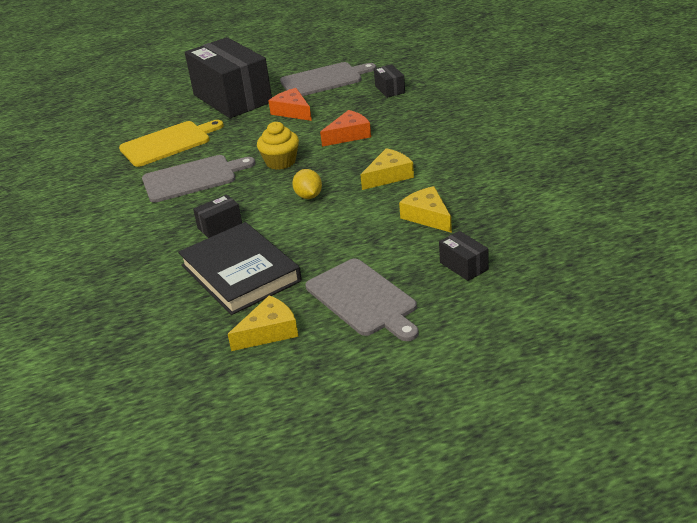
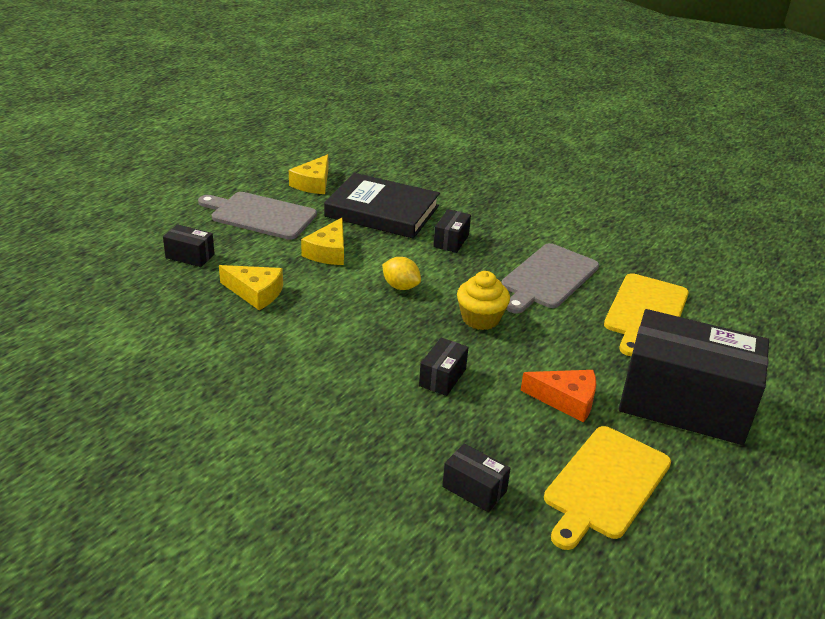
camera: 140 degrees right, 0 degrees up
(324, 80) = (605, 484): grey cutting board -> yellow cutting board
(349, 135) = (442, 377): orange cheese -> black box
(389, 176) = (336, 329): yellow cheese -> yellow cheese (328, 252)

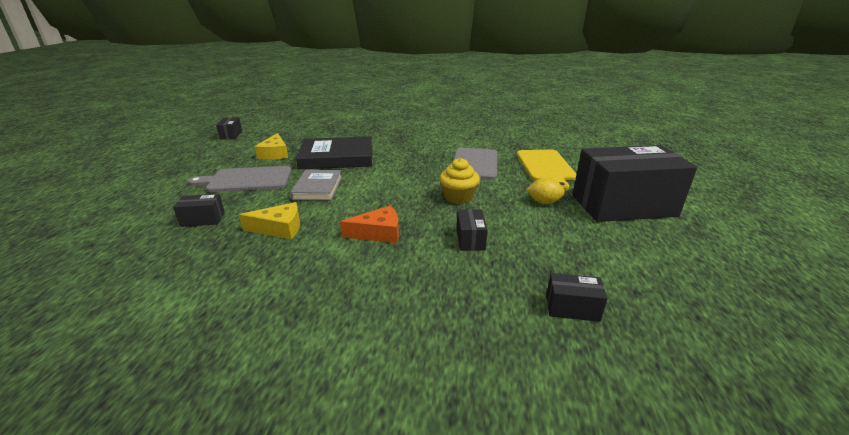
camera: 25 degrees left, 5 degrees down
(328, 252) = (318, 188): yellow cheese -> grey book
(400, 286) = (388, 194): yellow lemon -> yellow lemon (544, 202)
(451, 241) = (397, 161): black box -> black box (231, 135)
(566, 400) = (560, 226): orange cheese -> orange cheese (378, 233)
(605, 484) = (643, 269): yellow cutting board -> none

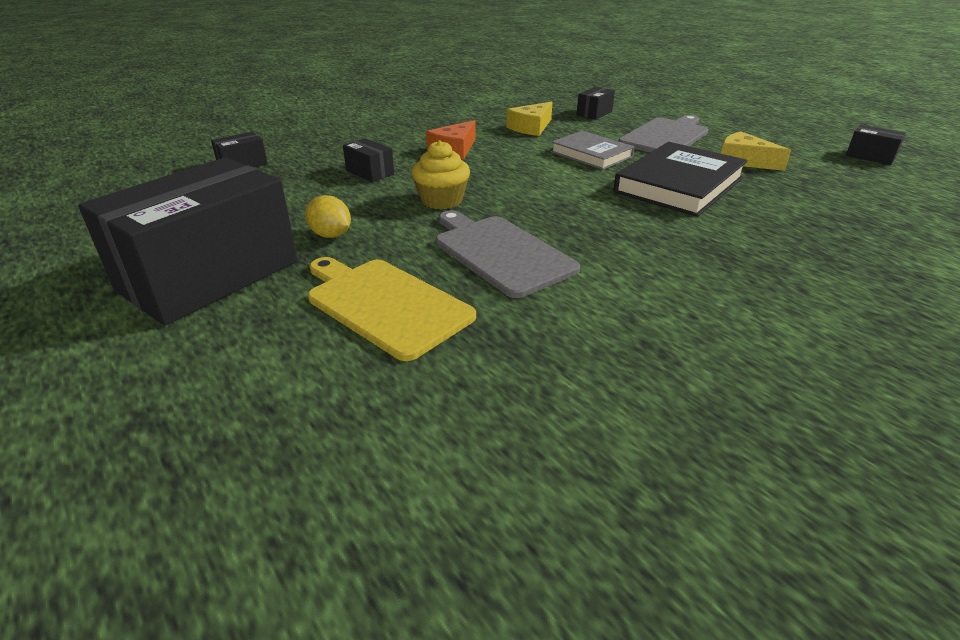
camera: 135 degrees right, 5 degrees up
(544, 202) = (331, 235): yellow lemon -> yellow lemon turned 75 degrees clockwise

